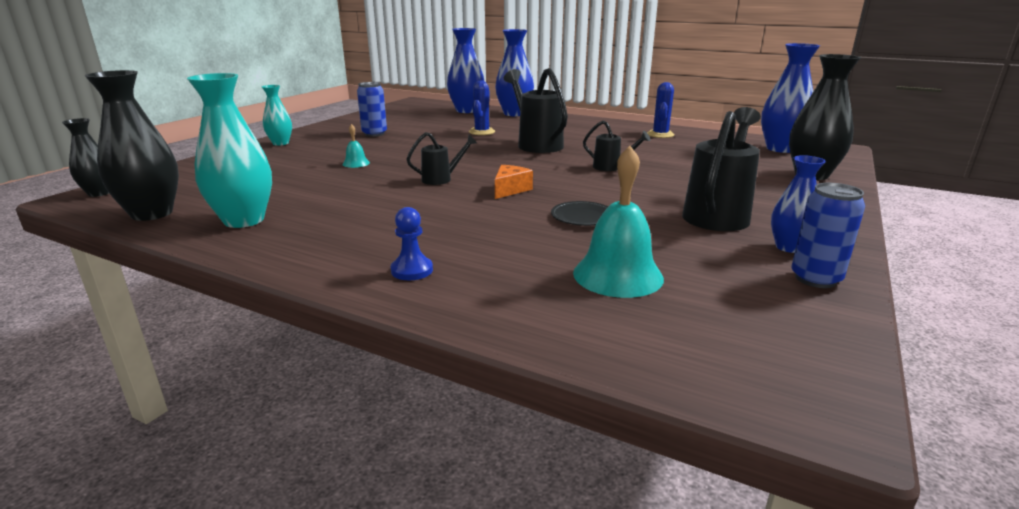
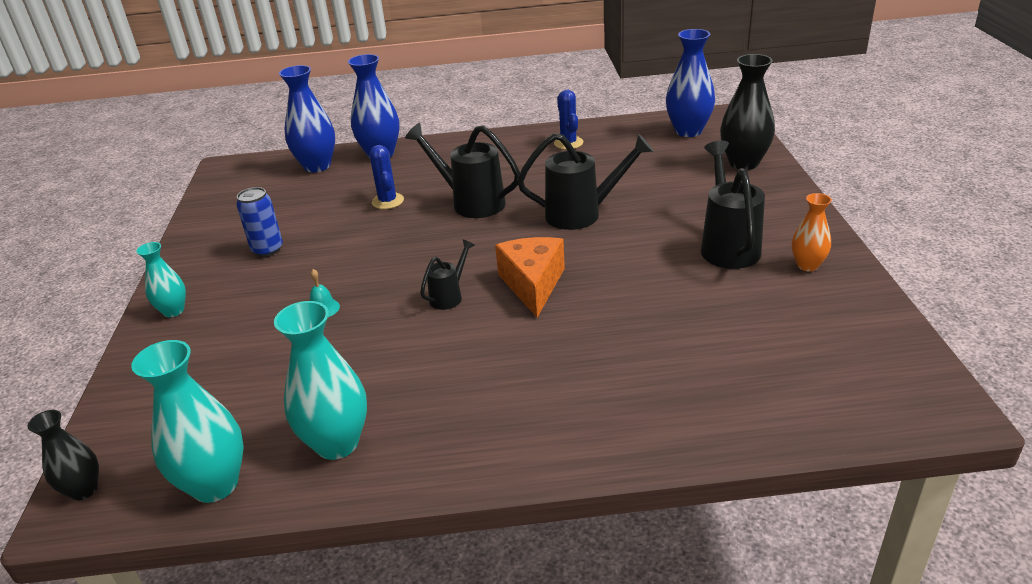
camera: 30 degrees left, 10 degrees up
(152, 213) = (215, 485): black vase -> turquoise vase
(412, 270) = (583, 423): blue pawn -> none
(510, 190) = (533, 284): orange cheese -> orange cheese, size x1.73
(582, 217) = (635, 295): black plate -> none
(611, 167) = (582, 214): black watering can -> black watering can, size x1.88
(618, 275) = (733, 351): turquoise bell -> none
(788, 247) = (807, 265): blue vase -> orange vase
(815, 279) = (851, 293): blue can -> none

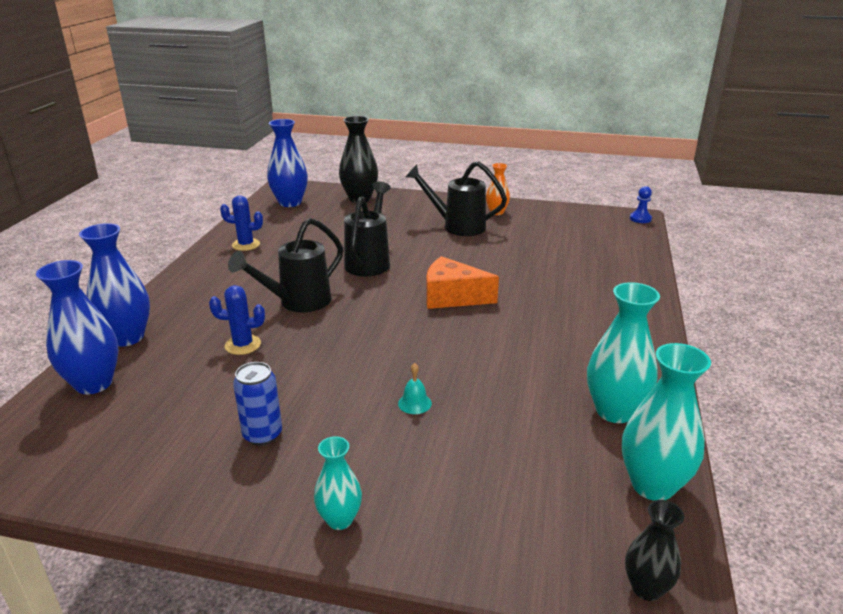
camera: 75 degrees left, 5 degrees down
(449, 296) = (442, 334): black watering can -> none
(943, 415) = (640, 219): none -> blue pawn

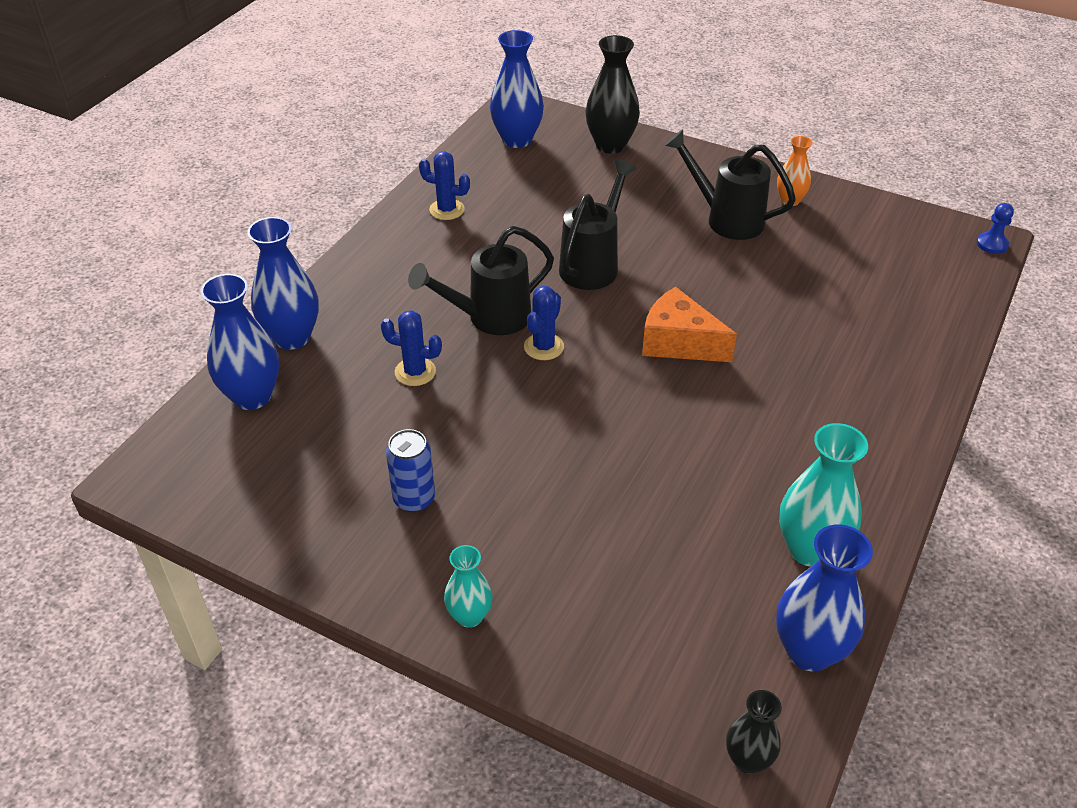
camera: 15 degrees right, 15 degrees up
(347, 314) = (544, 347): none -> blue cactus
(414, 403) = (585, 491): turquoise bell -> none
(652, 485) = (809, 651): turquoise vase -> blue vase

